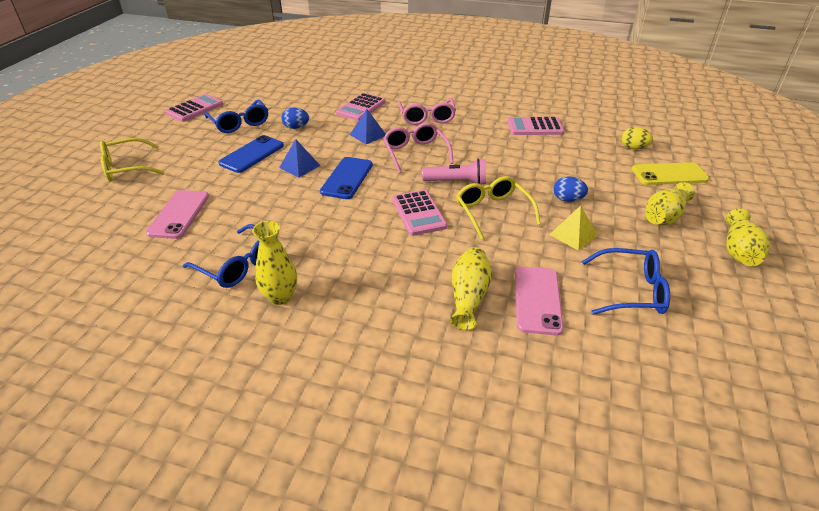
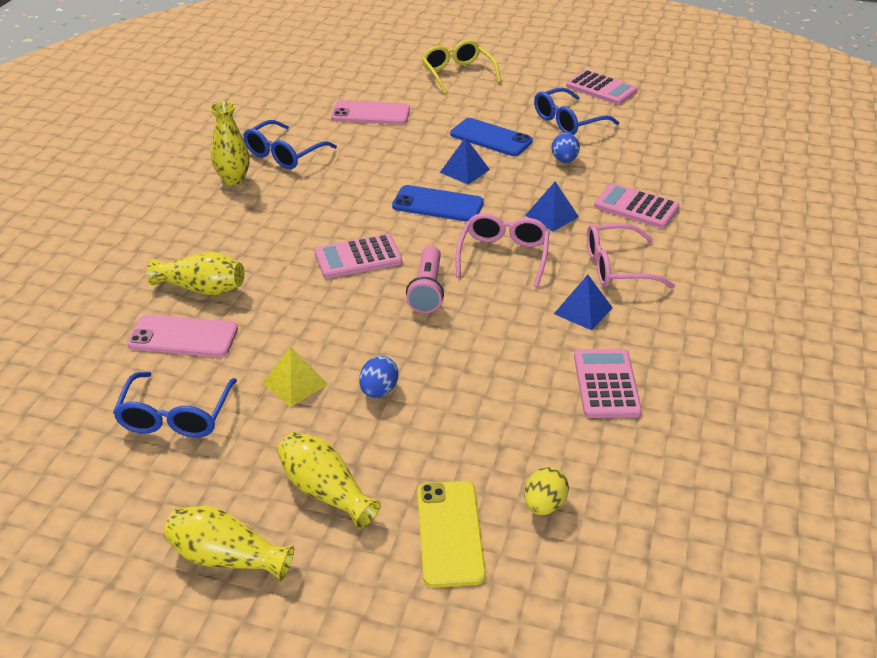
camera: 90 degrees right, 0 degrees up
(415, 153) = (503, 256): pink glasses -> pink glasses turned 60 degrees counterclockwise
(471, 130) = (583, 310): none -> blue pyramid
(493, 212) = (354, 317): yellow glasses -> none

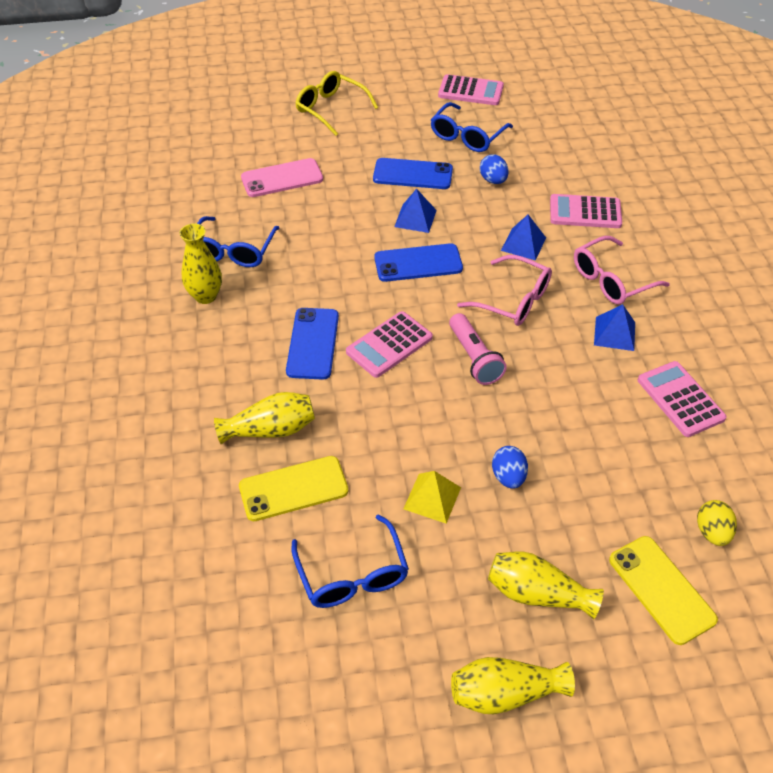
camera: 25 degrees left, 10 degrees up
(183, 336) = (293, 488): pink phone -> yellow phone
(292, 237) = (313, 343): none -> blue phone
(503, 256) = (513, 300): pink glasses -> pink glasses turned 135 degrees clockwise

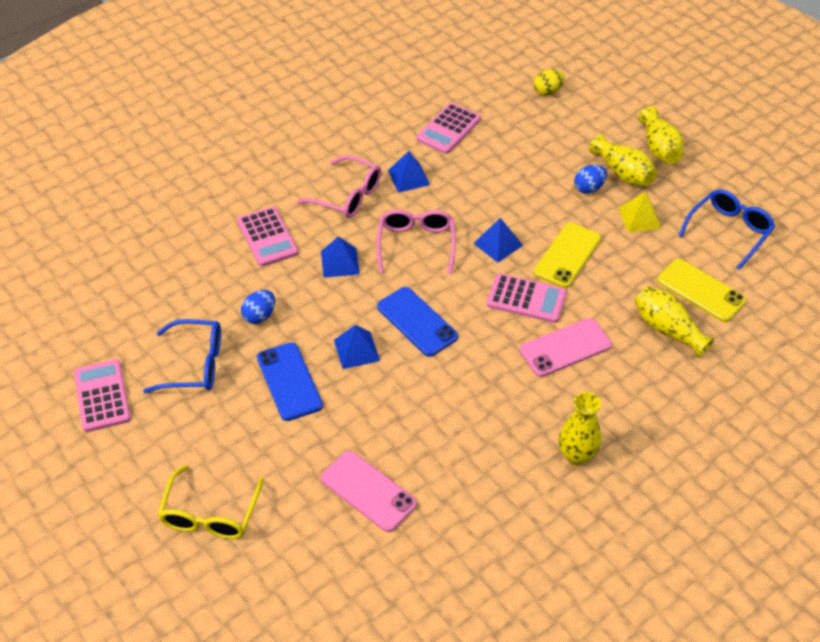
camera: 120 degrees left, 0 degrees up
(233, 250) = (504, 469): blue glasses -> none
(313, 343) = (565, 348): blue phone -> pink phone
(474, 358) = (498, 244): pink flashlight -> blue pyramid
(505, 693) = (730, 141): yellow vase -> yellow vase (623, 173)
(661, 589) = (606, 101): yellow phone -> yellow phone (567, 255)

